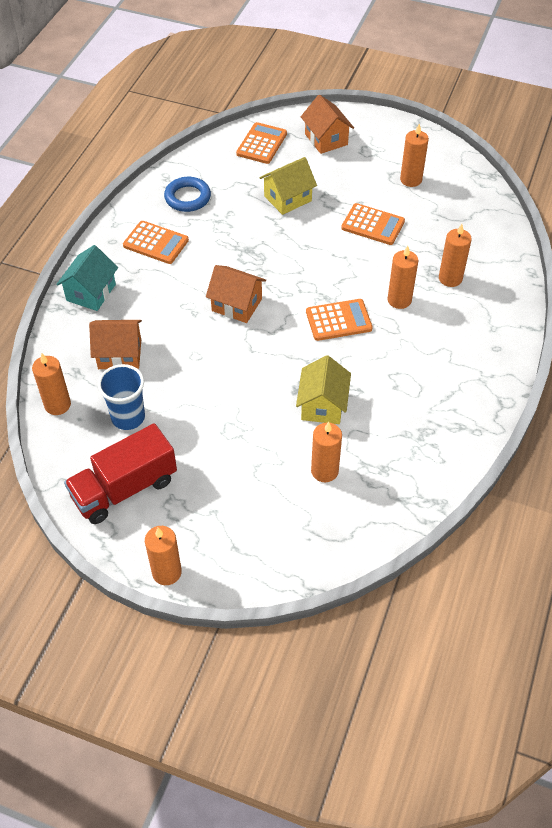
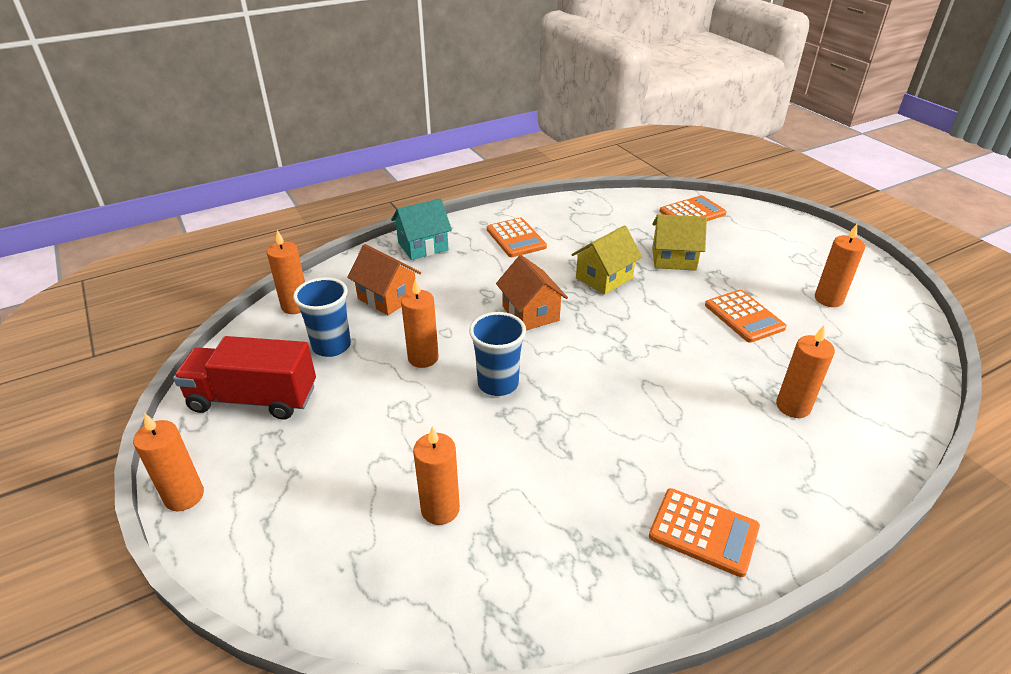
camera: 40 degrees right, 15 degrees down
(187, 197) = (581, 221): blue ring -> none
(272, 372) = (498, 384): none -> blue cup
(322, 405) = (513, 443): yellow house -> yellow house (604, 278)
(326, 139) = (762, 233): orange house -> none
(338, 320) = (617, 377): orange calculator -> orange calculator (703, 532)
(399, 300) = (707, 395): orange candle -> orange candle (423, 358)

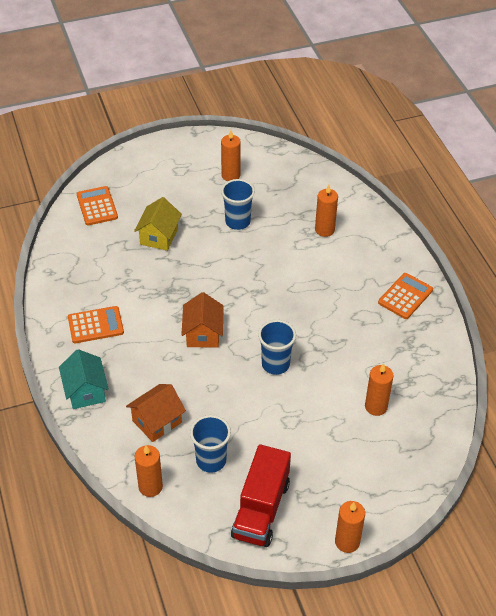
camera: 80 degrees left, 10 degrees up
(423, 358) = (239, 404): orange candle -> none
(530, 313) = (203, 334): orange house -> orange house turned 75 degrees counterclockwise
(604, 278) = (171, 282): yellow house -> none
(744, 316) = (237, 222): orange calculator -> blue cup

